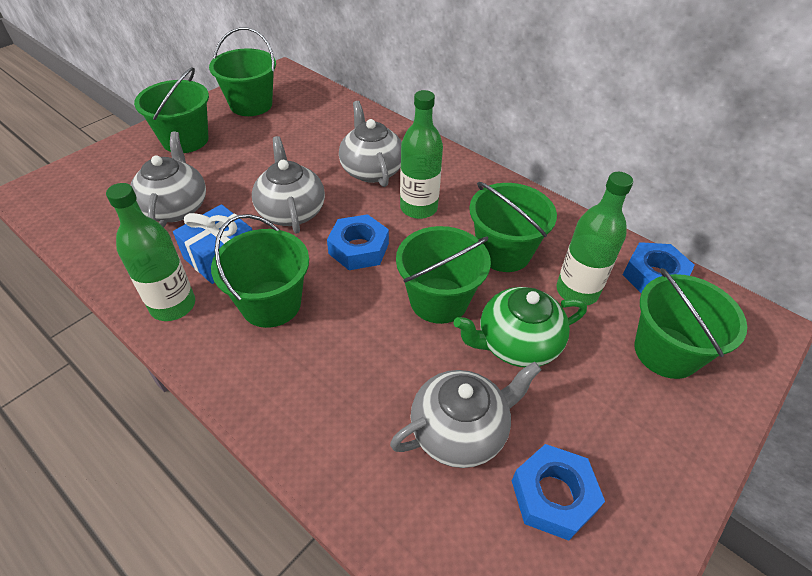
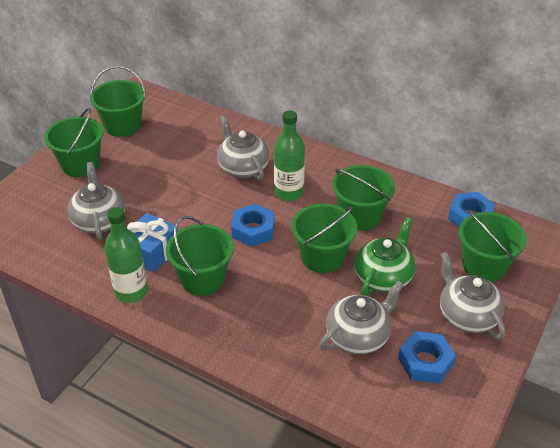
camera: 10 degrees left, 5 degrees down
(291, 211) = (191, 210): grey teapot -> grey teapot (467, 316)
(516, 344) = (383, 277): green teapot -> green teapot turned 150 degrees clockwise
(577, 291) = (418, 235): green bottle -> none

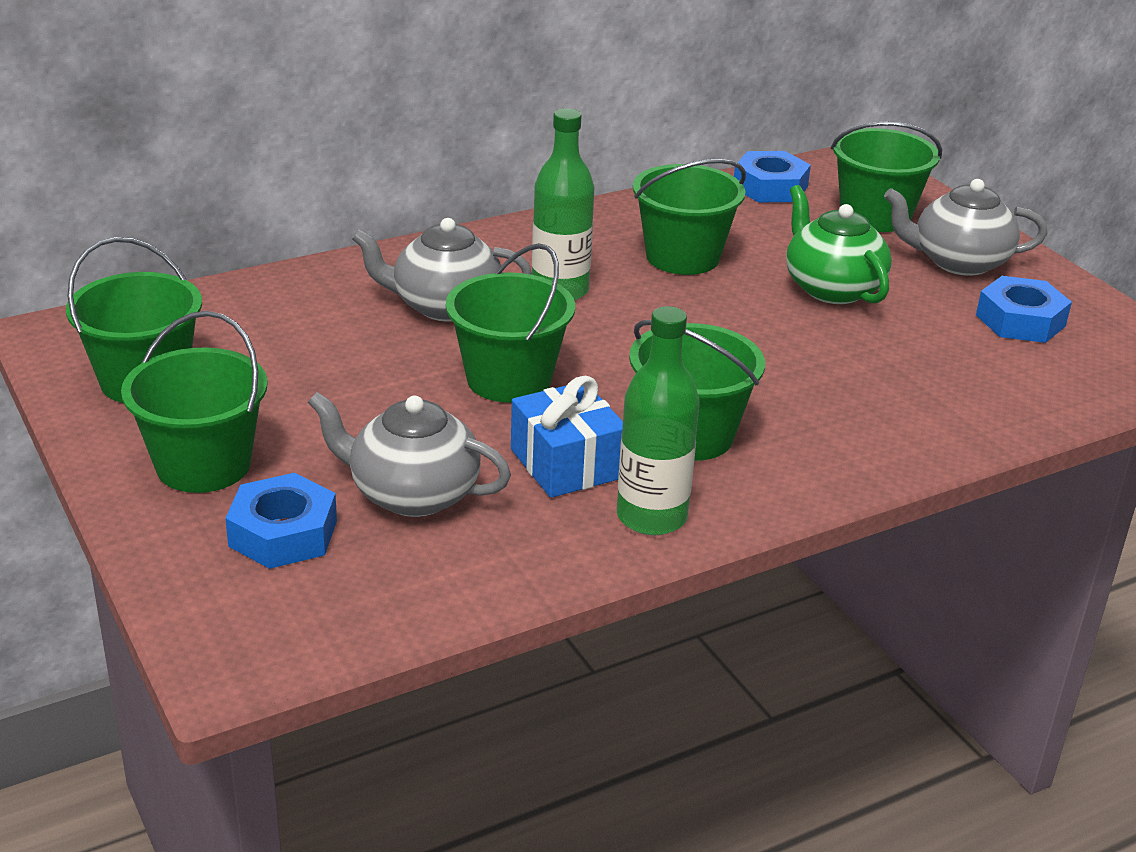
camera: 60 degrees left, 10 degrees down
(253, 230) = (616, 351): blue nut -> blue nut (283, 533)
(322, 257) = (743, 317): green bucket -> green bucket (508, 379)
(358, 336) = (935, 349): grey teapot -> none

